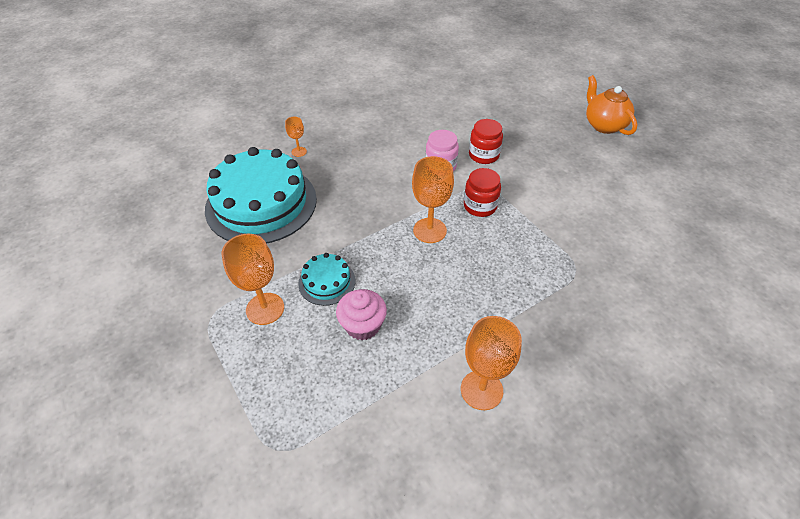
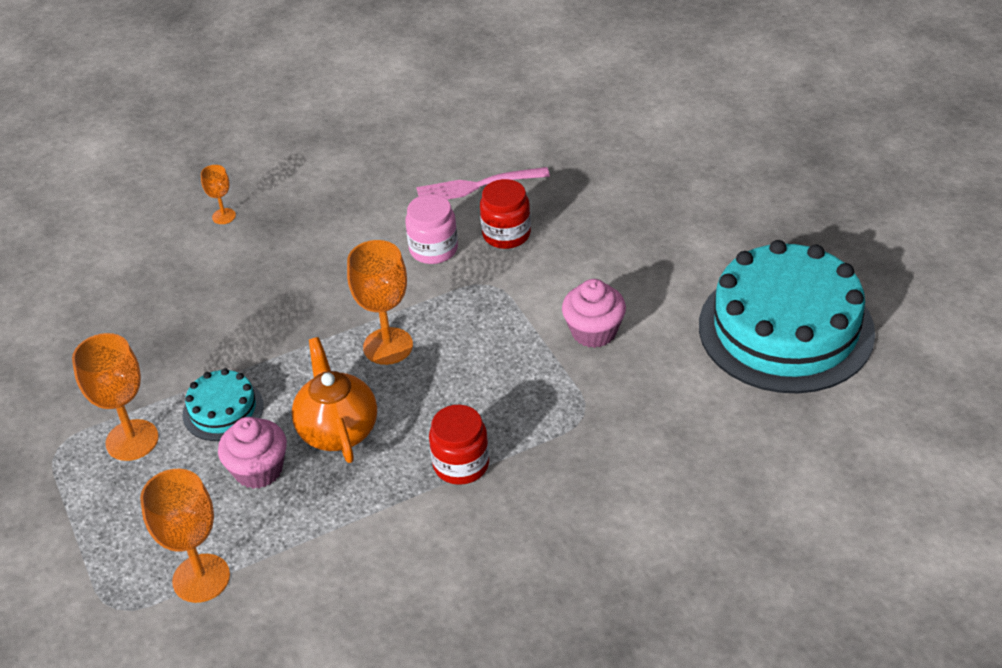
camera: 10 degrees right, 5 degrees down
(261, 203) = (153, 294): turquoise cake -> turquoise cake (786, 329)
(455, 127) = (477, 186): none -> pink fork
(480, 206) = (474, 314): red jar -> red jar (461, 464)
(481, 390) = (394, 560): orange goblet -> orange goblet (201, 578)
(561, 213) = (594, 332): none -> pink cupcake
(604, 125) = (720, 192): orange teapot -> orange teapot (338, 430)

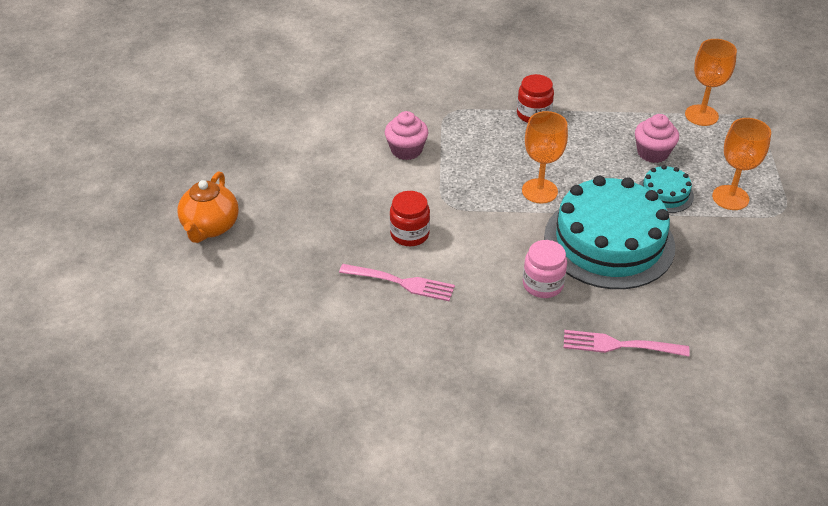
camera: 155 degrees left, 0 degrees up
(224, 216) = (619, 345): orange goblet -> pink fork
(338, 430) = (595, 156): orange teapot -> orange teapot (210, 227)
(433, 249) = (468, 244): pink jar -> pink jar (543, 284)
(786, 329) = (298, 110): turquoise cake -> turquoise cake (609, 241)

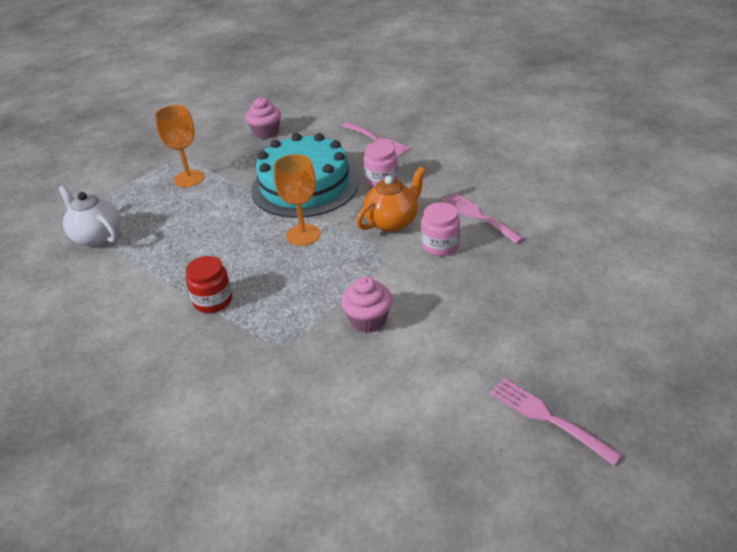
camera: 140 degrees left, 5 degrees down
(210, 227) = (623, 326): orange teapot -> orange teapot (392, 222)
(236, 144) = (548, 418): none -> pink fork
(409, 234) = (440, 246): red jar -> pink jar
(652, 153) = (181, 226): pink cupcake -> pink cupcake (266, 132)
(665, 193) = (222, 197): turquoise cake -> none
(701, 115) = (97, 236): orange goblet -> white teapot

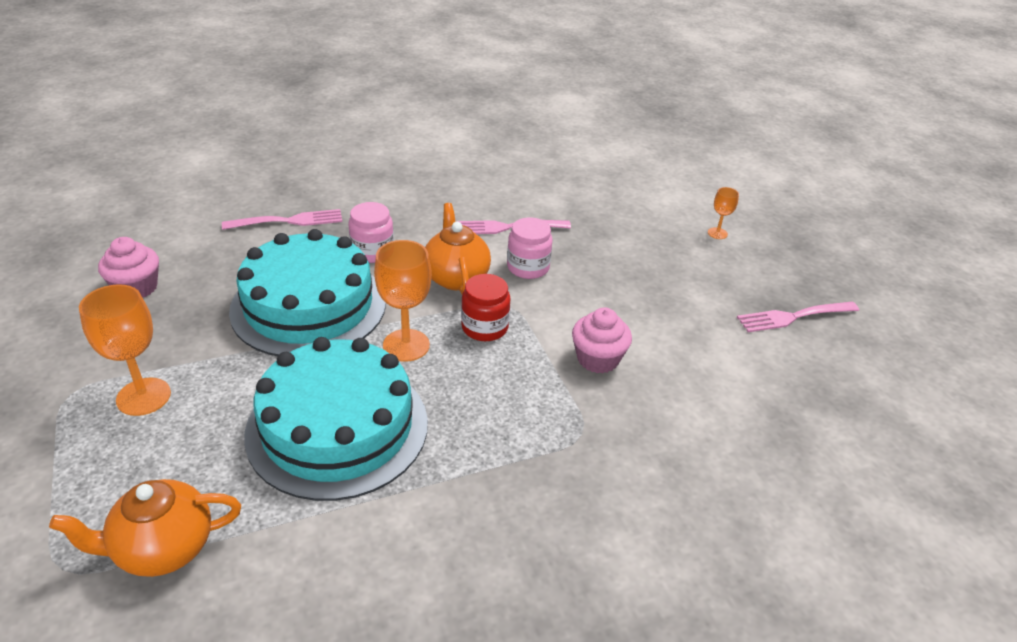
camera: 65 degrees left, 0 degrees up
(97, 236) = (163, 548): white teapot -> orange teapot
(212, 245) = (337, 427): none -> turquoise cake
(213, 301) = (455, 466): red jar -> red jar (485, 327)
(624, 325) = (717, 233): none -> orange goblet

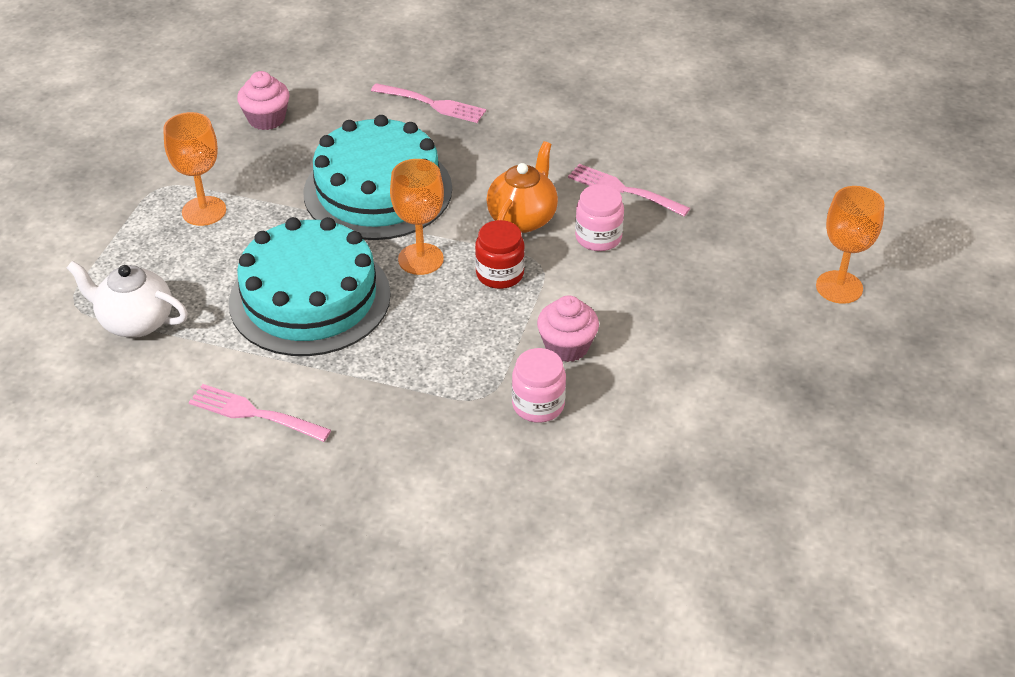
camera: 40 degrees right, 5 degrees up
(163, 548) = (136, 322): orange teapot -> white teapot
(372, 252) = (475, 163): pink jar -> pink jar (538, 405)
(717, 233) = (839, 287): orange goblet -> orange goblet, size x1.91
(793, 317) = (808, 402): pink fork -> pink fork (254, 413)

